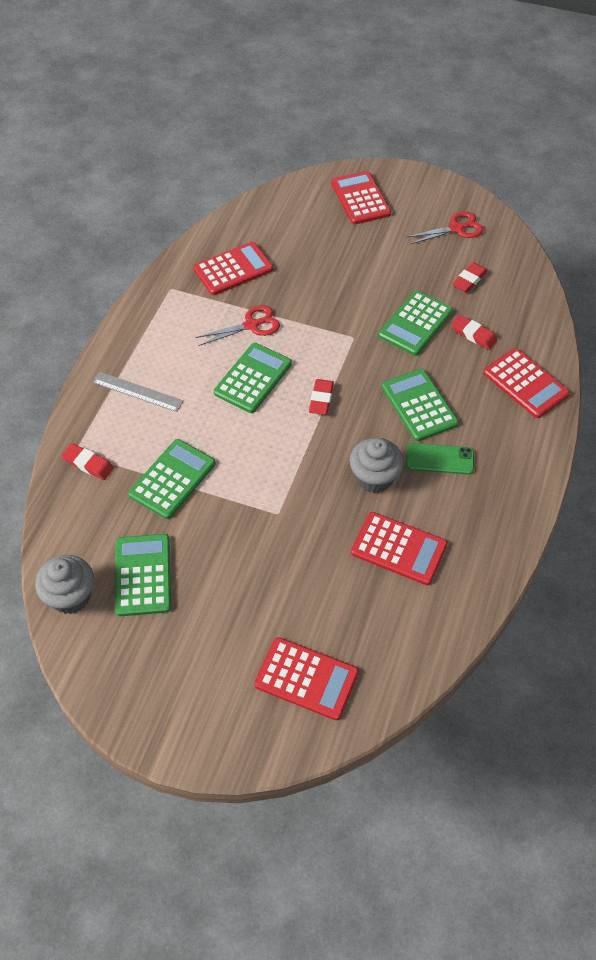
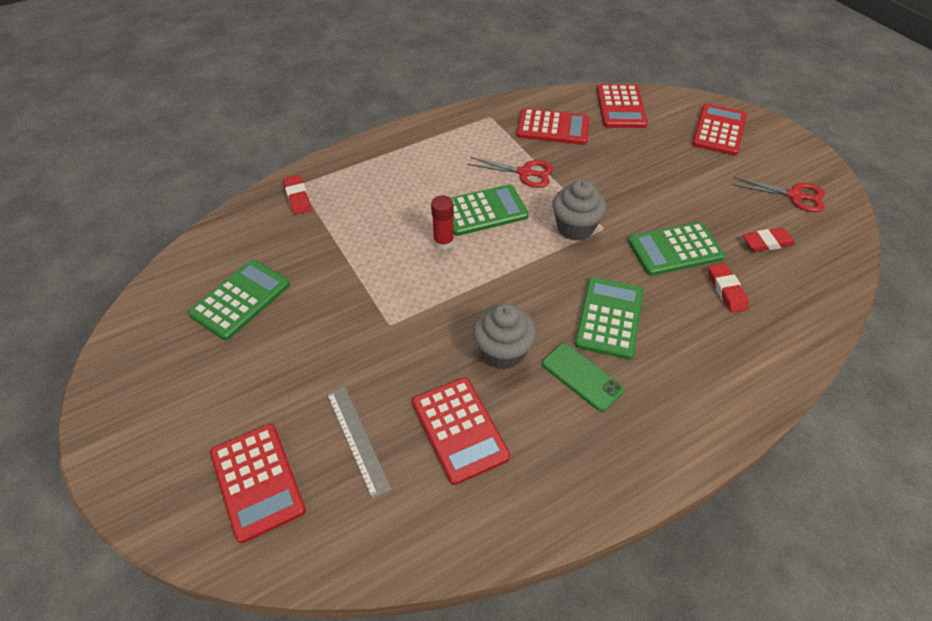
camera: 40 degrees right, 5 degrees down
(71, 596) = (179, 279): grey cupcake -> grey cupcake (575, 228)
(137, 391) = (387, 170): grey ruler -> grey ruler (357, 439)
(172, 479) = (341, 245): green calculator -> none
(249, 424) = (443, 242): none -> red glue stick
(321, 399) = (523, 259): red eraser -> none
(525, 383) = (743, 366): red calculator -> red calculator (620, 107)

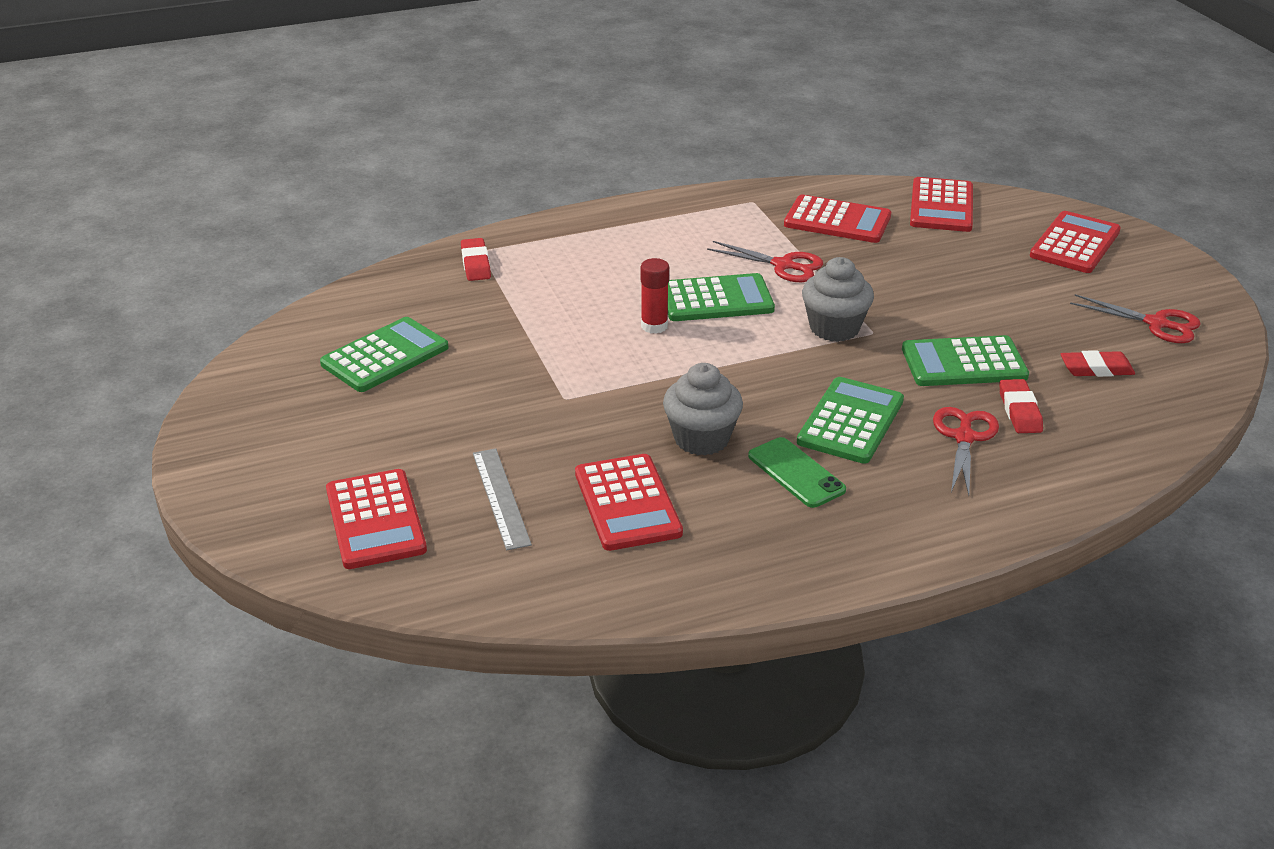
camera: 10 degrees right, 15 degrees down
(695, 322) = (964, 437): none -> red scissors

